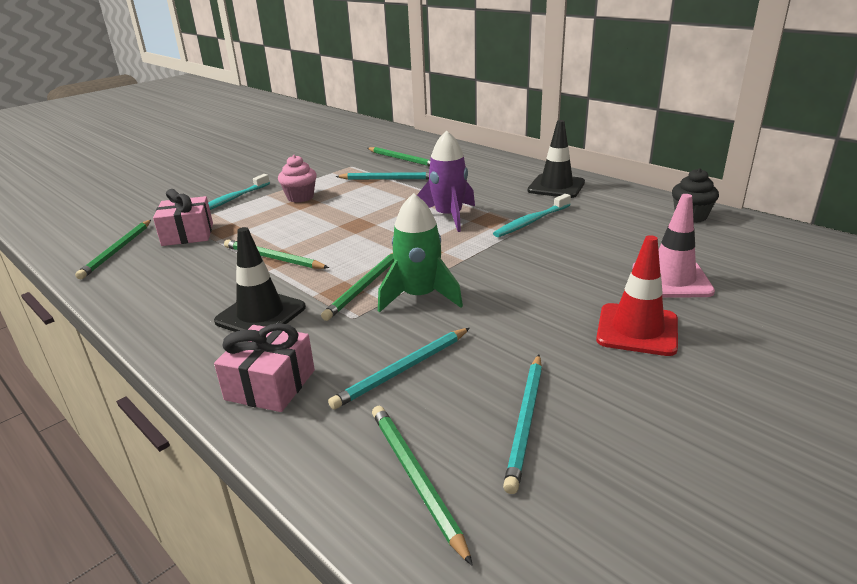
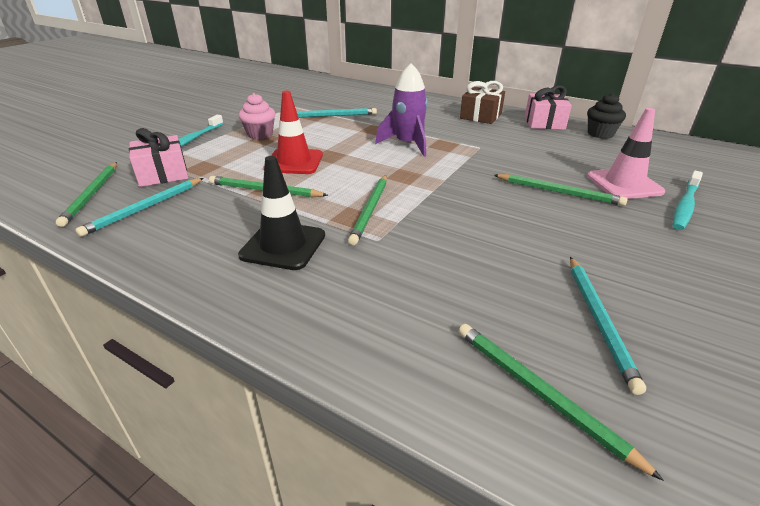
camera: 15 degrees left, 5 degrees up
(270, 385) = (334, 316): pink gift -> pink gift (544, 123)
(402, 159) = (336, 99): green pencil -> green pencil (558, 192)
(402, 370) = (456, 285): turquoise pencil -> turquoise pencil (145, 208)
(419, 296) = (427, 215): green rocket -> none
(531, 221) = (480, 144): turquoise toothbrush -> turquoise toothbrush (685, 205)
(556, 187) = (480, 116): black traffic cone -> brown gift
(637, 330) = (629, 227): red traffic cone -> red traffic cone (294, 162)

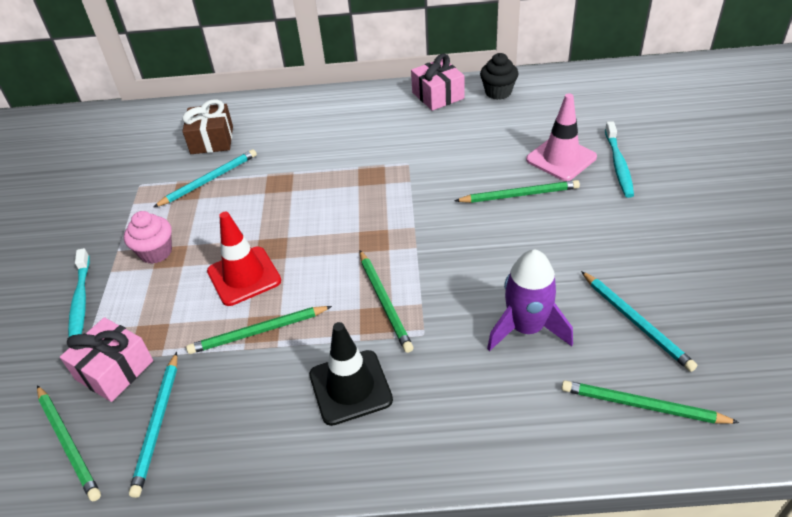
camera: 30 degrees left, 10 degrees up
(407, 144) = (335, 191): purple rocket -> purple rocket (526, 328)
(480, 116) = (369, 111): brown gift -> brown gift (212, 140)

